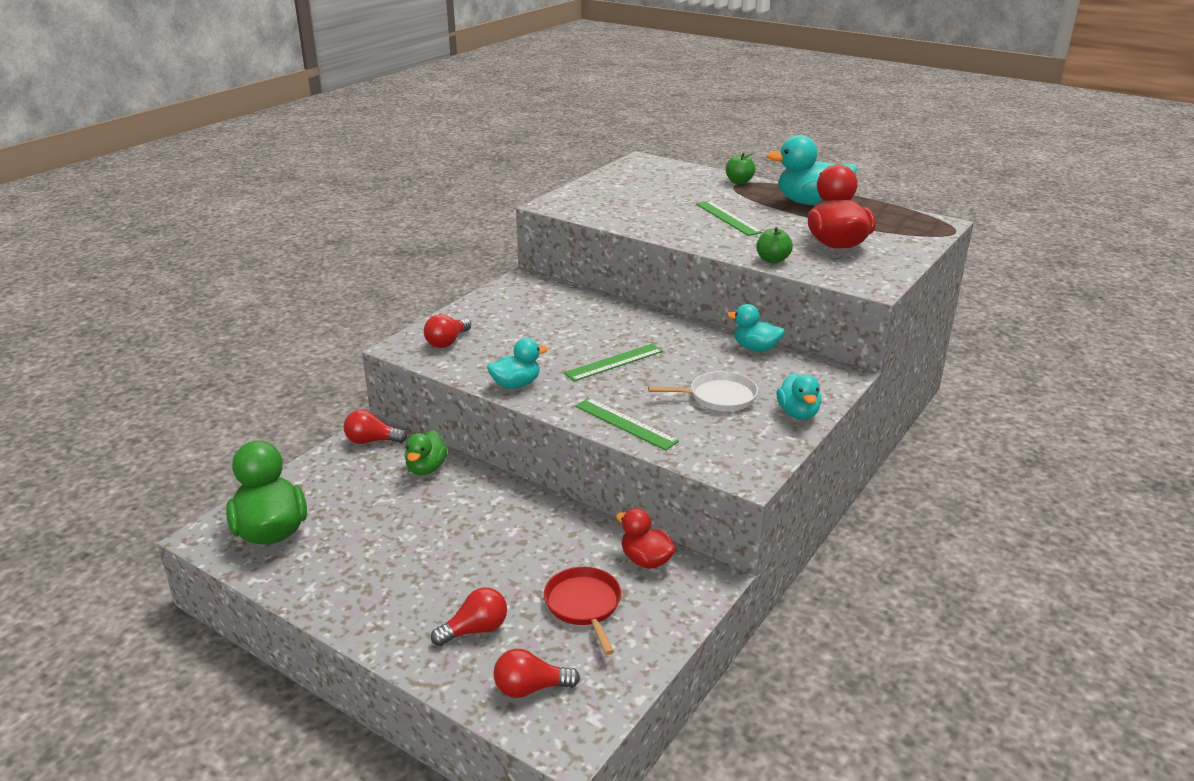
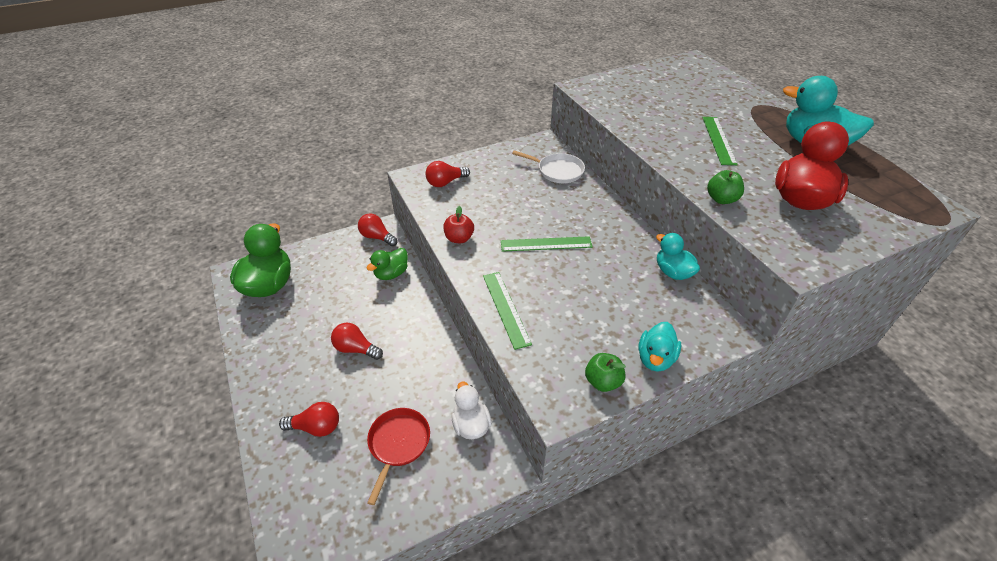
camera: 30 degrees right, 15 degrees up
(516, 384) = (459, 238): turquoise duck -> red apple
(530, 688) = (309, 499): red light bulb -> red light bulb (356, 349)
(646, 560) = (471, 425): red duck -> white duck
(718, 397) = (600, 312): white pan -> white pan (557, 171)
(739, 182) = (762, 103): green apple -> green apple (603, 381)

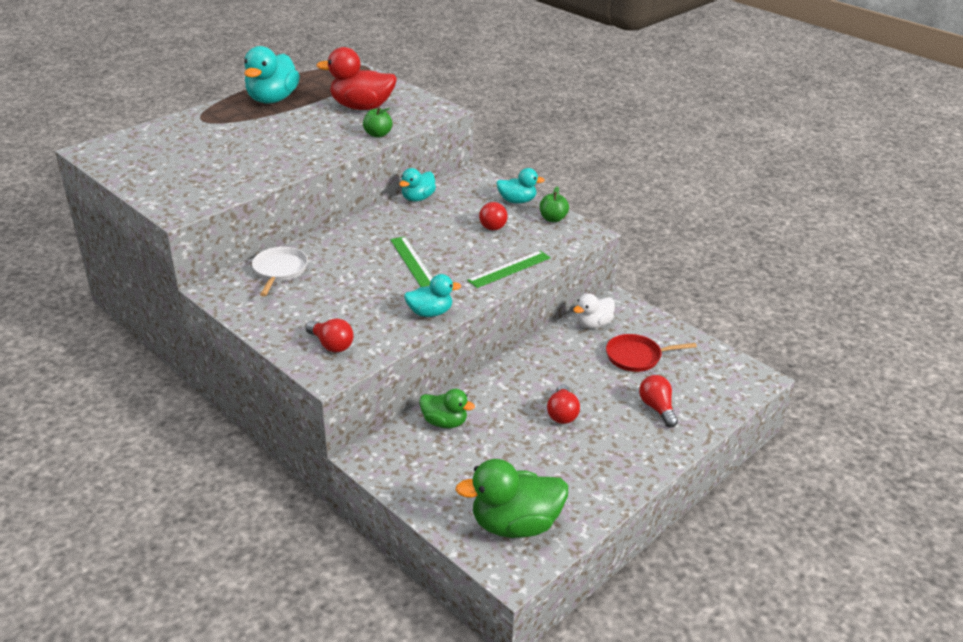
camera: 110 degrees left, 10 degrees down
(377, 237) = (384, 456): red light bulb -> red light bulb (494, 224)
(459, 238) = (430, 313): red apple -> turquoise duck
(718, 140) = (279, 136): green ruler -> none

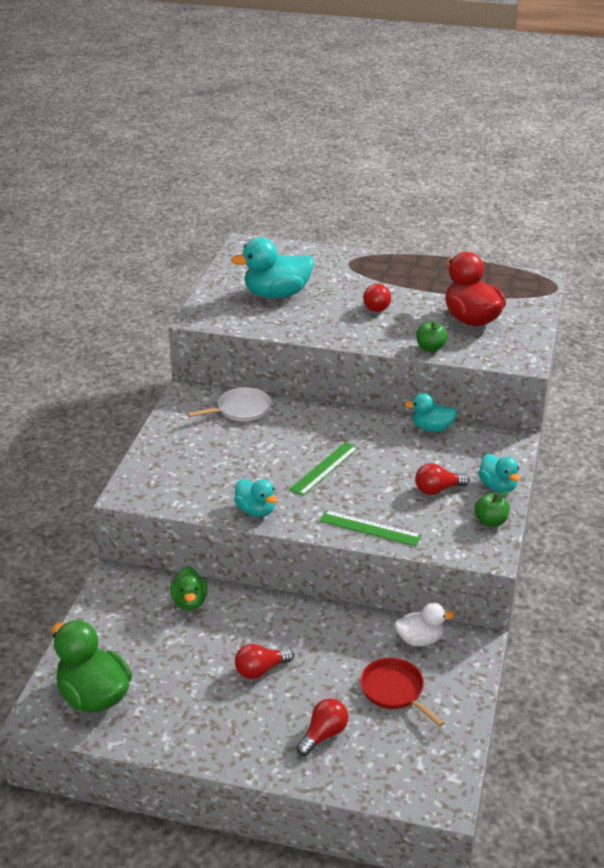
camera: 60 degrees right, 0 degrees up
(272, 99) = (426, 274): turquoise duck -> turquoise duck (276, 294)
(331, 345) = (165, 479): red light bulb -> red light bulb (377, 306)
(593, 324) = (420, 639): white duck -> white duck turned 150 degrees clockwise

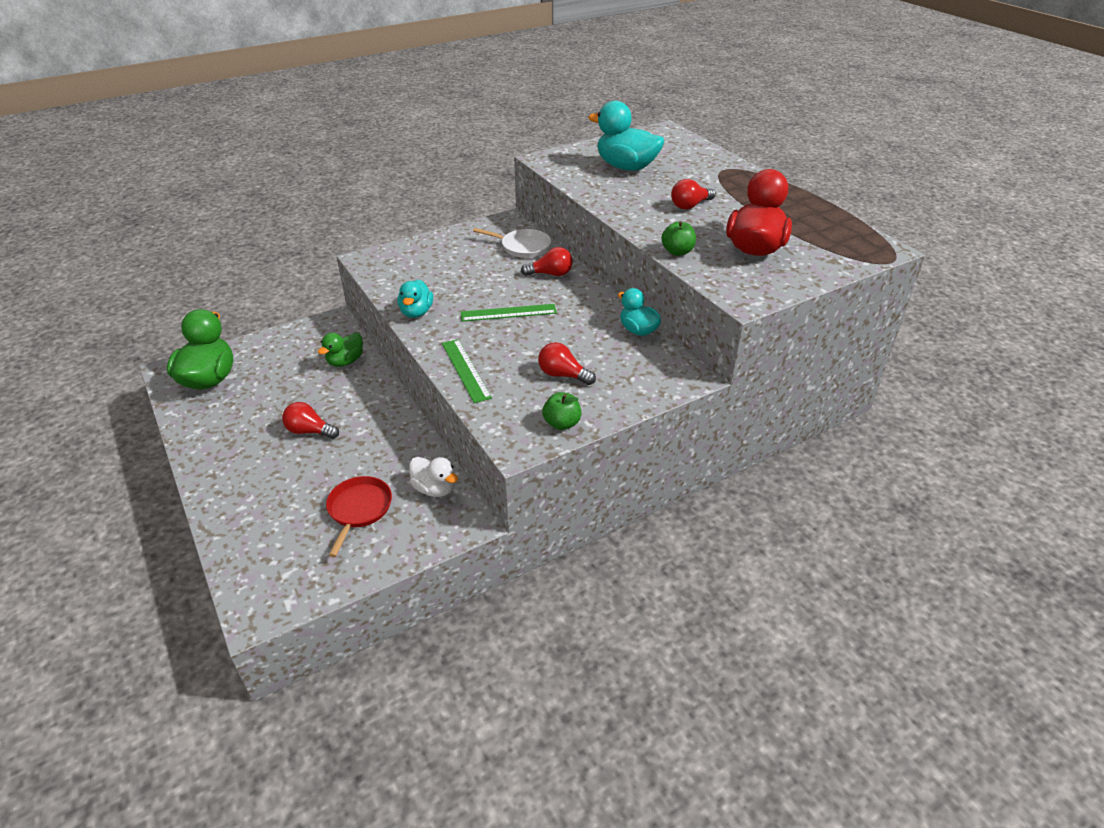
camera: 45 degrees right, 5 degrees up
(323, 734) = (271, 501): red light bulb -> red light bulb (550, 274)
(498, 486) = (615, 402): turquoise duck -> none

